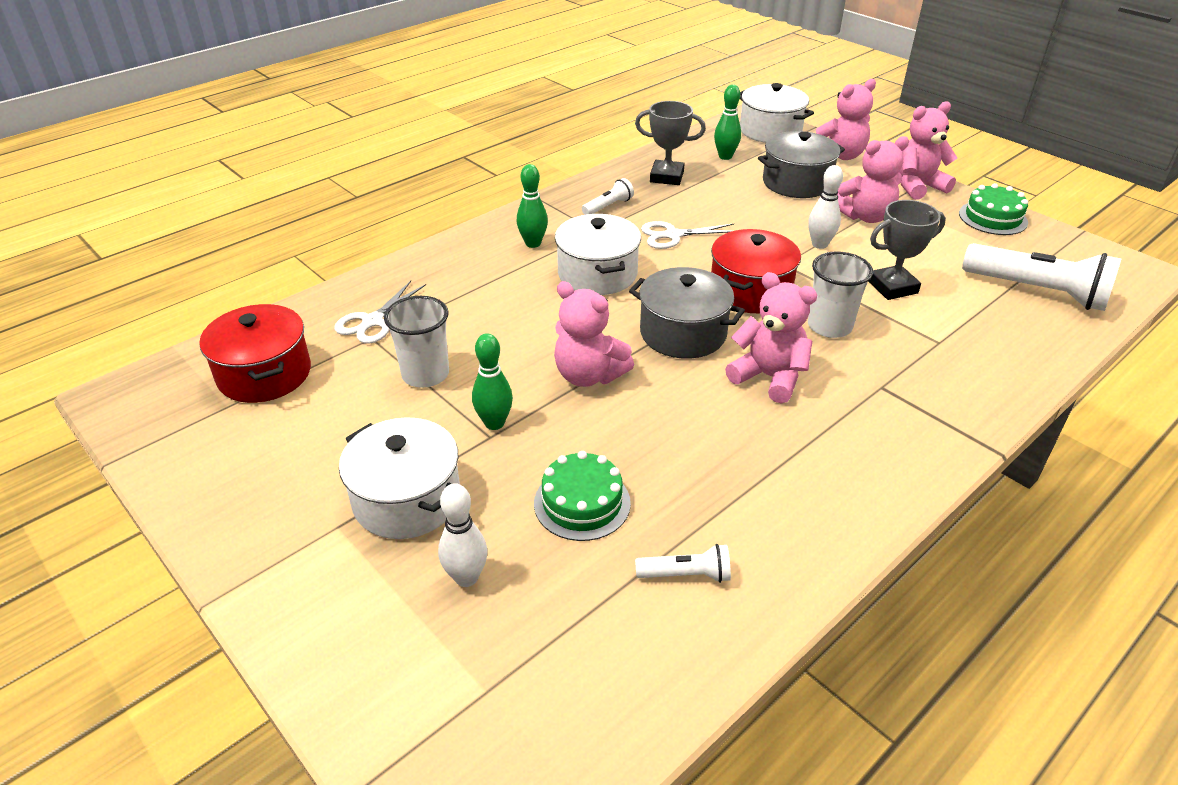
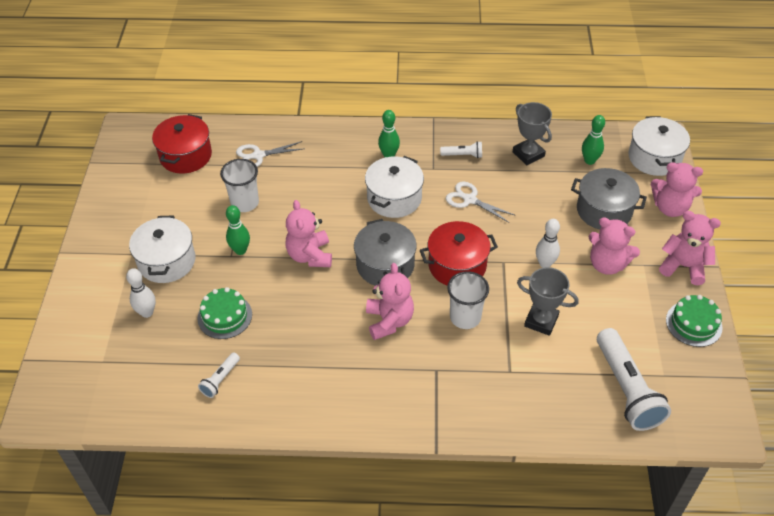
camera: 45 degrees right, 10 degrees up
(686, 575) = (220, 379): white flashlight -> white flashlight turned 75 degrees clockwise

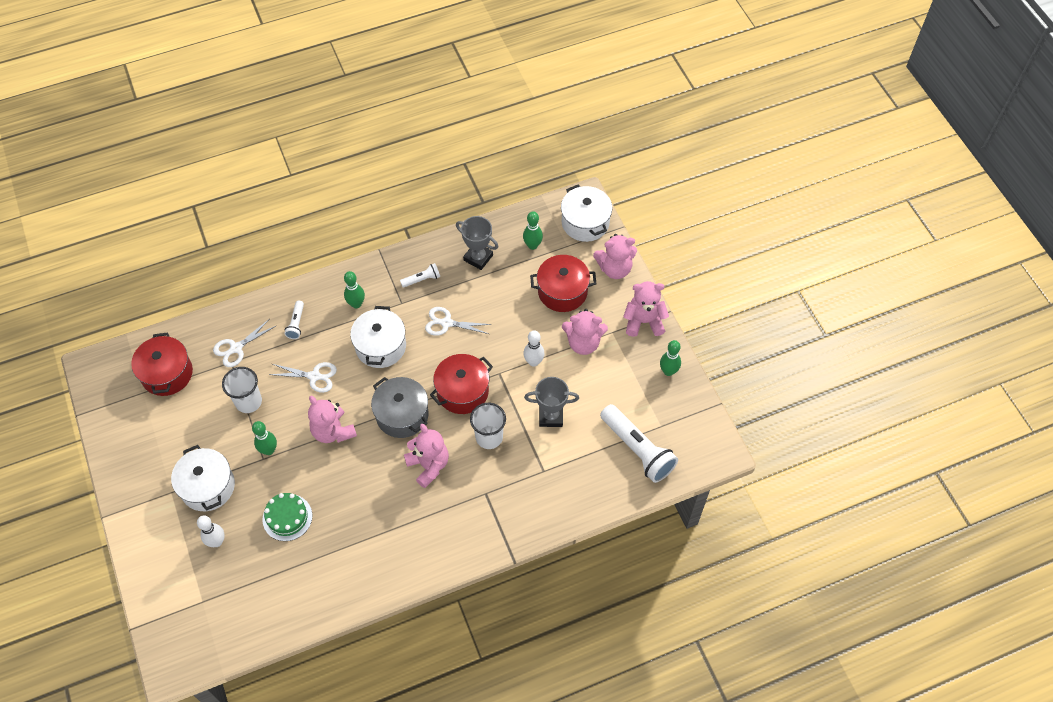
camera: 25 degrees left, 10 degrees up
(220, 379) = (313, 575): white flashlight -> white flashlight (296, 324)
(317, 202) = (314, 376): none -> white scissors
(604, 210) = (562, 291): grey pot -> red pot
(693, 323) = (668, 371): green cake -> green bowling pin

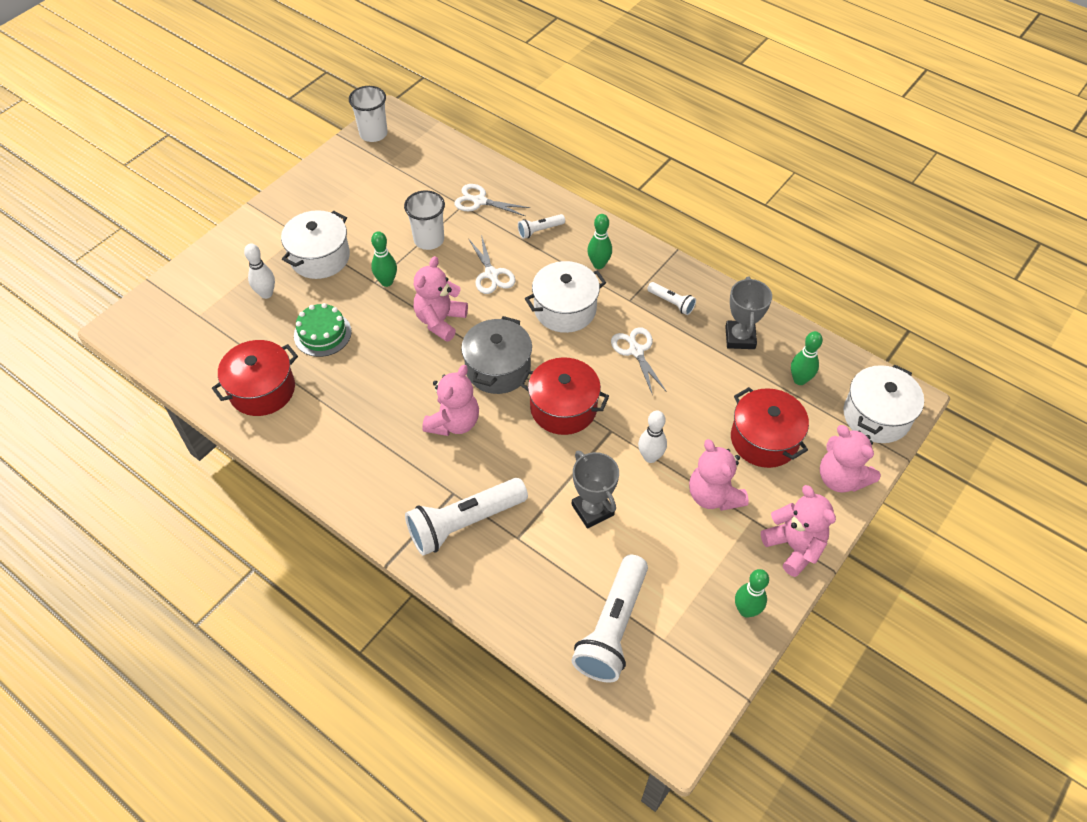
camera: 60 degrees right, 5 degrees down
(167, 374) = (418, 168): red pot -> red pot (262, 390)
(489, 437) = (524, 461): white cup -> white cup (373, 134)
(512, 497) = (464, 523): none -> white flashlight

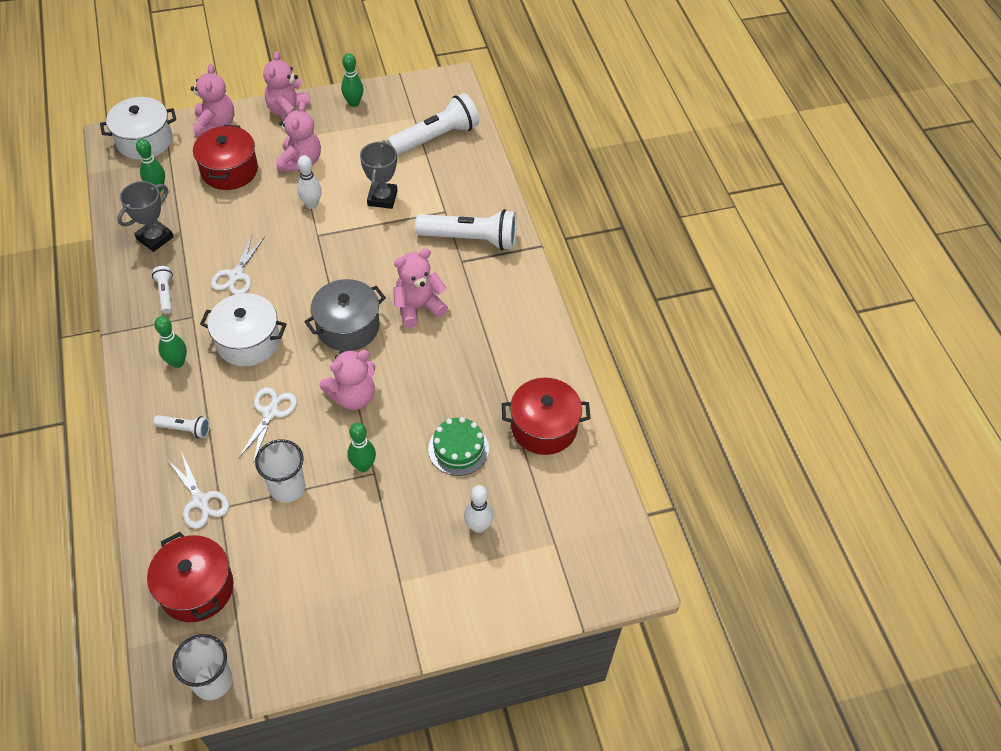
camera: 145 degrees left, 0 degrees up
(320, 257) = (400, 537): white pot -> none
(563, 408) = (332, 269): red pot -> red pot (196, 588)

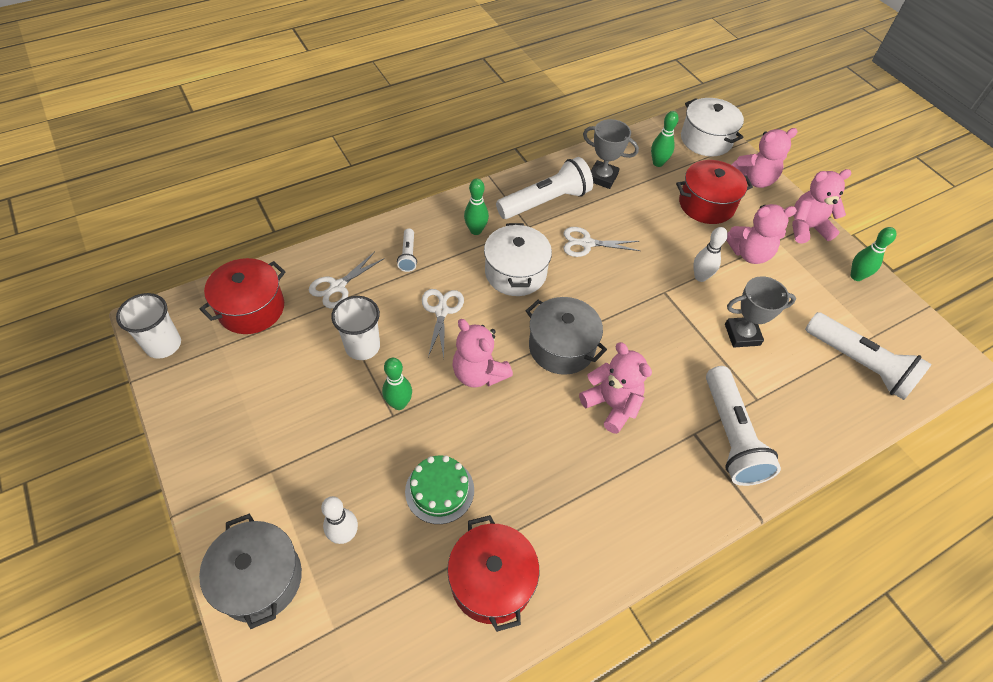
camera: 75 degrees right, 0 degrees up
(166, 293) = (545, 202): white flashlight -> white flashlight, size x2.09
(270, 412) = (441, 311): white scissors -> white scissors turned 90 degrees counterclockwise
(500, 596) = (260, 579): none -> grey pot

